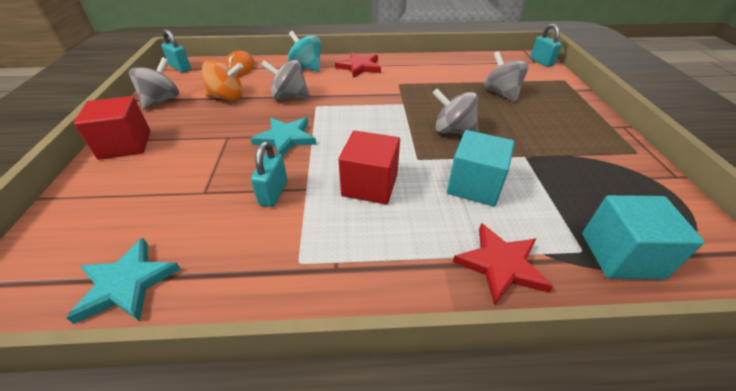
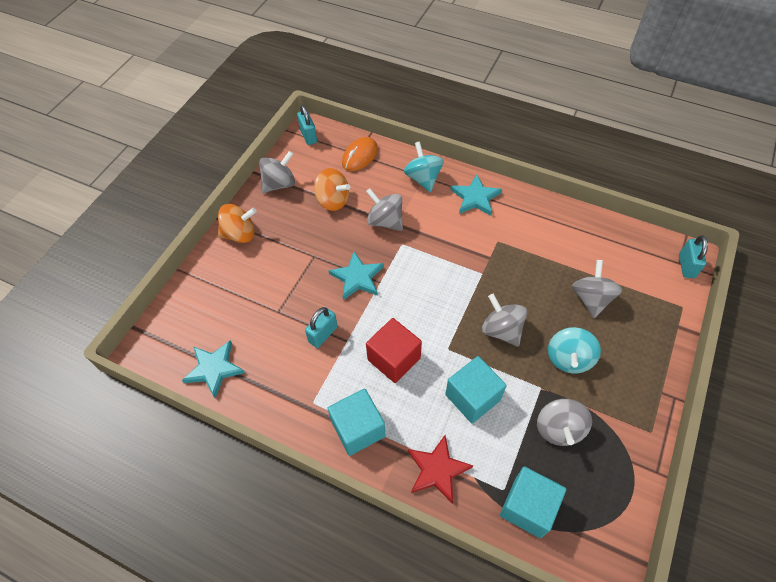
camera: 30 degrees right, 15 degrees up
(125, 145) = (240, 234): red cube -> orange spinning top
(359, 67) = (475, 197): red star -> turquoise star
(376, 265) = (358, 429): none -> turquoise cube
(524, 130) = (568, 359): none -> turquoise spinning top
(571, 179) = (559, 429): none -> grey spinning top

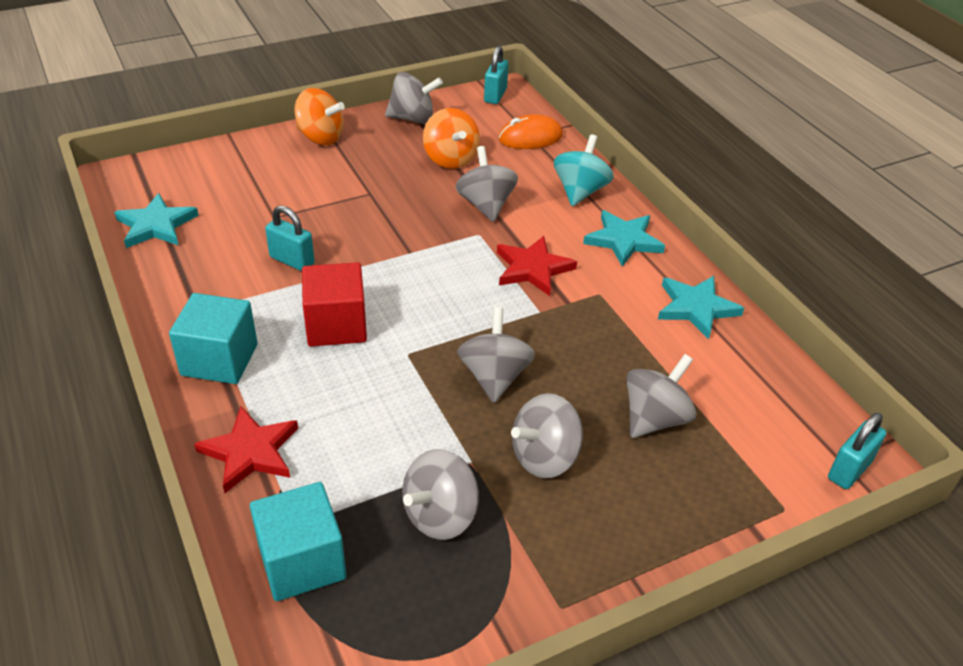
camera: 35 degrees right, 15 degrees down
(323, 334) = (292, 260): turquoise padlock -> turquoise padlock turned 45 degrees clockwise
(357, 278) = (390, 235): turquoise star -> turquoise star (696, 308)
(451, 248) = (532, 268): none -> red star
(472, 397) = (377, 415): turquoise cube -> none
(568, 359) = (544, 457): turquoise spinning top -> grey spinning top

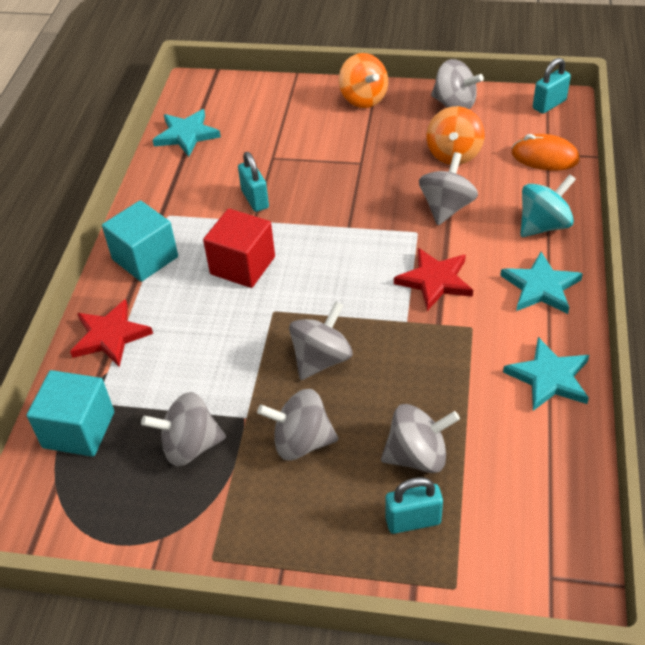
camera: 40 degrees right, 5 degrees up
(849, 470) = (549, 589): turquoise padlock -> turquoise padlock (413, 521)

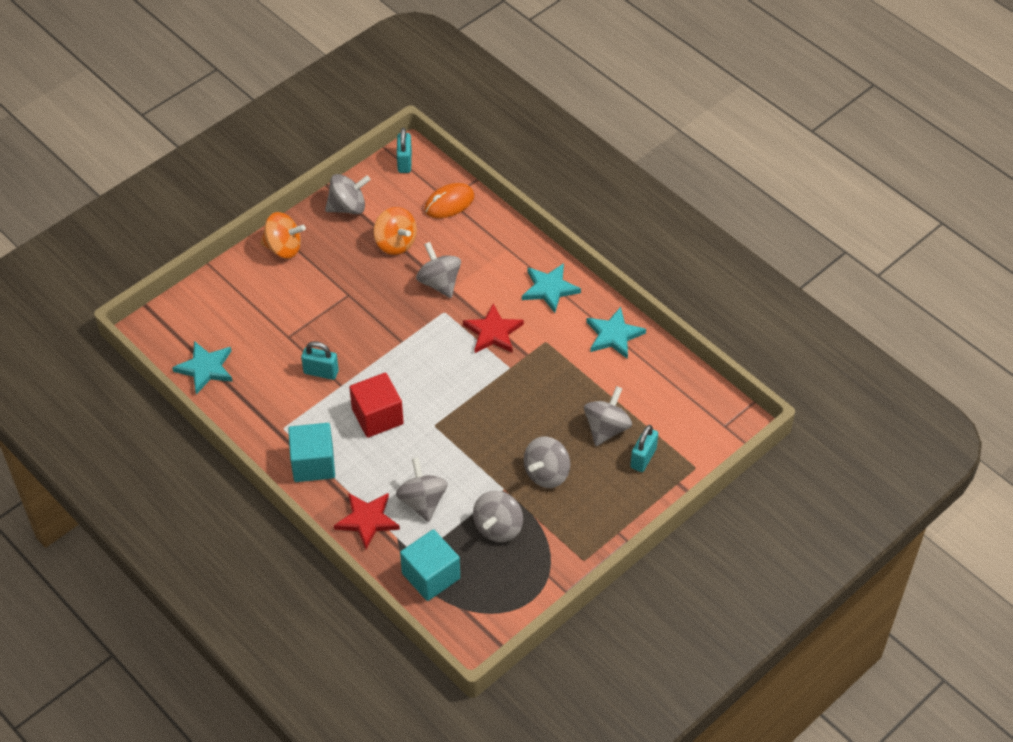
camera: 55 degrees left, 5 degrees up
(321, 359) = (497, 426): grey spinning top -> grey spinning top (422, 501)
(543, 225) = (505, 250): turquoise spinning top -> none

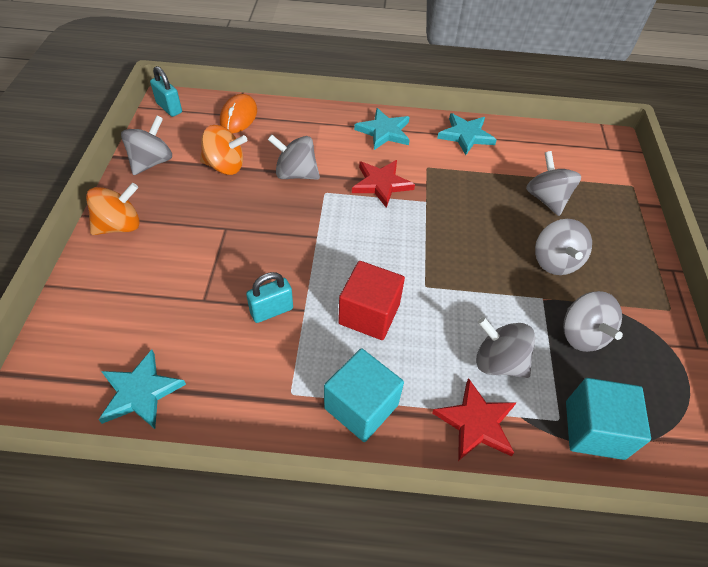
camera: 45 degrees left, 0 degrees up
(643, 458) = (596, 202): turquoise padlock -> none

